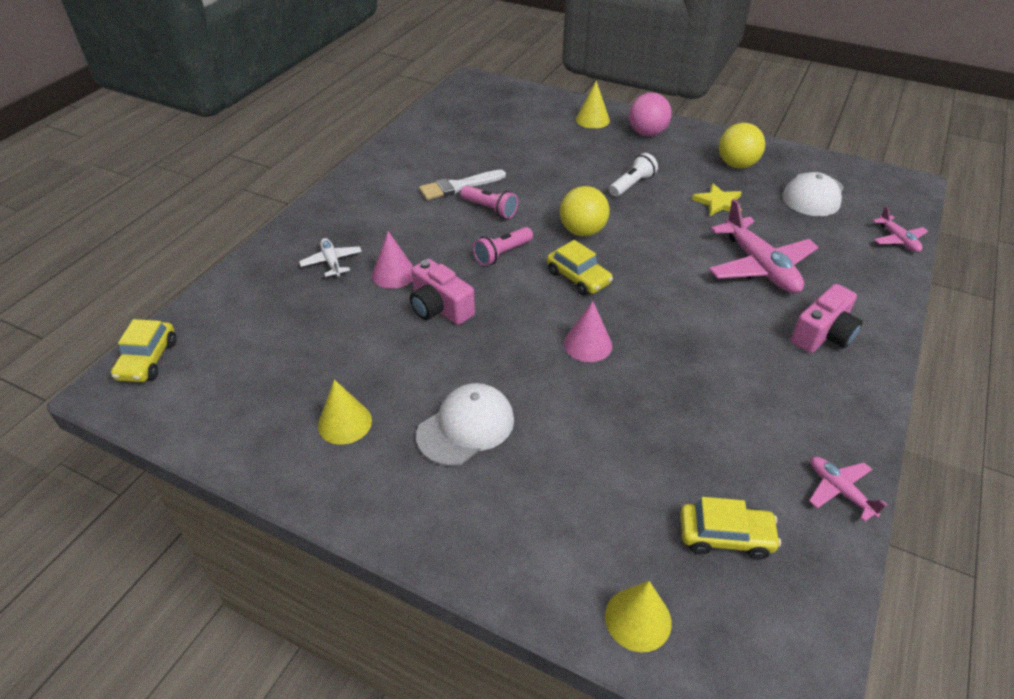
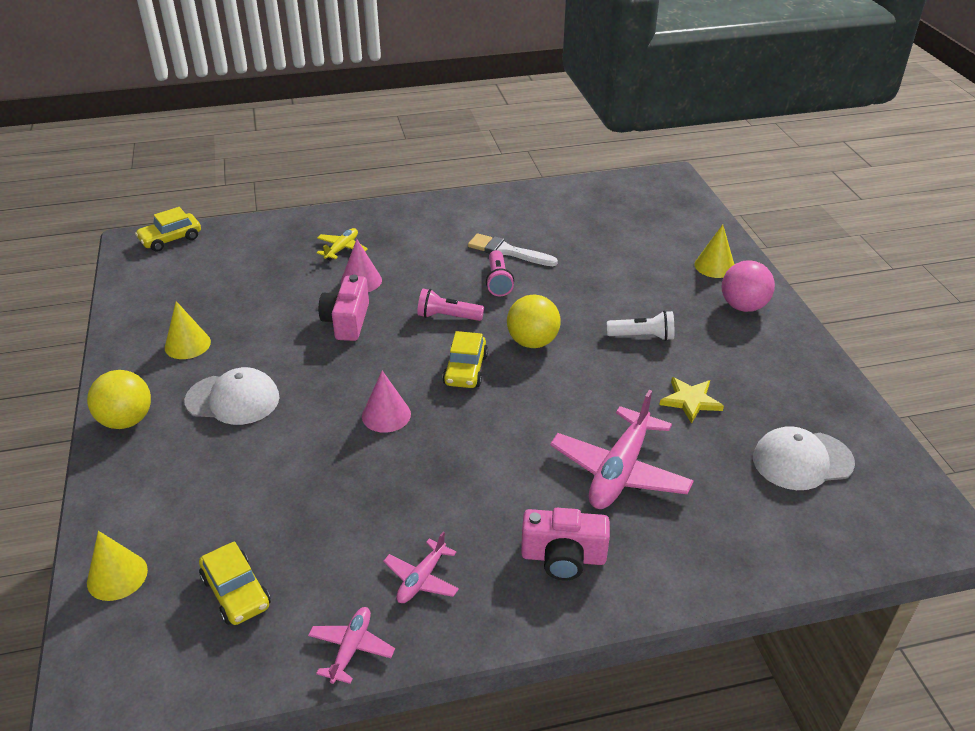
camera: 50 degrees right, 5 degrees down
(332, 262) = (342, 249): white plane -> yellow plane
(736, 165) = (776, 385): yellow ball -> yellow ball (126, 420)
(898, 239) = (808, 558): pink plane -> pink plane (422, 579)

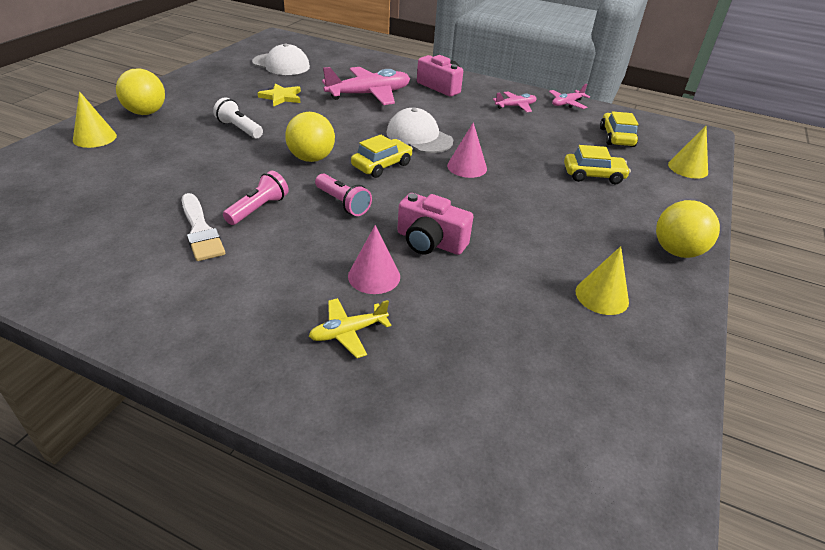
camera: 145 degrees left, 0 degrees up
(170, 239) = (574, 512): yellow car -> yellow car (593, 175)
(233, 399) = (576, 226): white cap -> white cap (419, 137)
(347, 321) = (430, 242): pink camera -> pink camera turned 75 degrees clockwise
(743, 306) = (146, 113): pink ball -> yellow ball

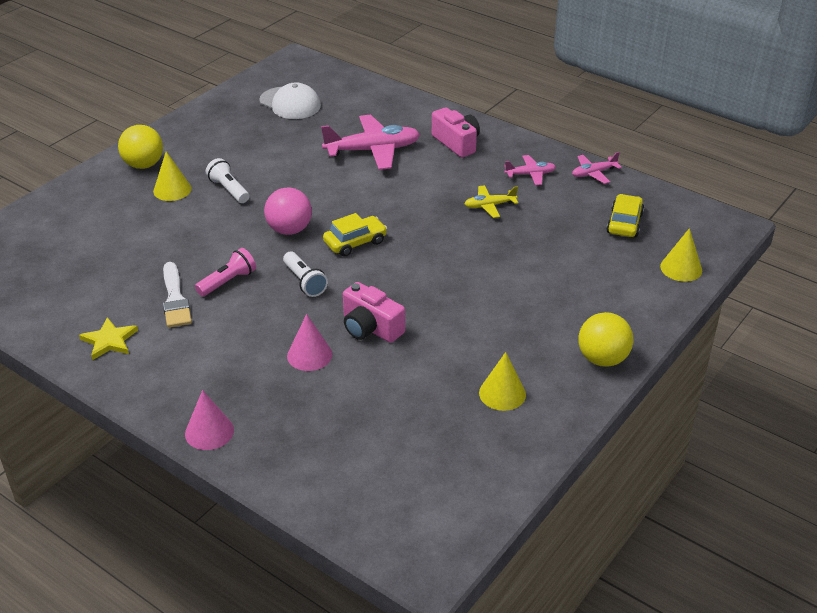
camera: 15 degrees right, 0 degrees up
(94, 138) = (95, 193): yellow cone -> yellow cone (172, 190)
(281, 97) = (279, 150): yellow star -> yellow star (109, 341)
(311, 158) = (289, 230): yellow ball -> pink ball
(343, 203) = (304, 282): pink flashlight -> white flashlight
(348, 332) = (273, 399): yellow plane -> yellow plane (489, 206)
(419, 137) = (405, 210): white cap -> none
(467, 167) = (440, 250): pink cone -> pink cone (209, 432)
(593, 175) = (569, 269): yellow car -> none

